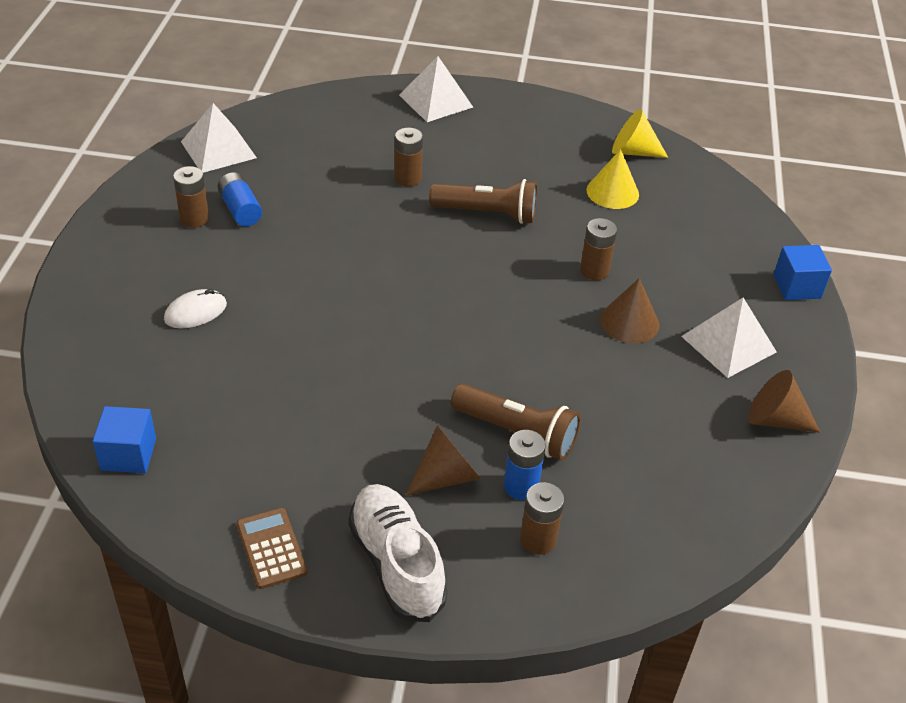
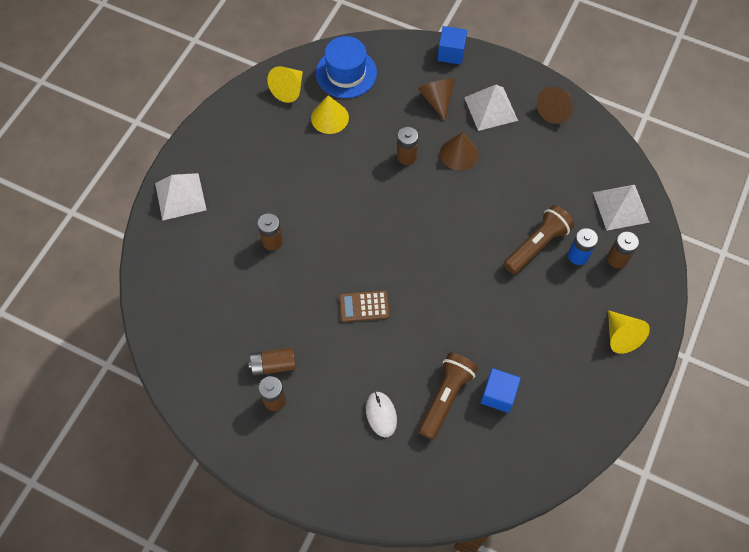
camera: 70 degrees left, 20 degrees up
(128, 454) = (507, 476): blue cube -> blue cube (498, 395)
(218, 149) = (190, 368): white pyramid -> white pyramid (620, 207)
(240, 210) = (273, 365): blue battery -> brown battery
(271, 548) = (598, 401): brown calculator -> brown calculator (364, 306)
(396, 563) = (621, 336): white shoe -> yellow cone
(446, 476) = (562, 293): brown cone -> brown cone (437, 100)
(487, 213) = (329, 201): brown flashlight -> brown flashlight (445, 397)
(691, 194) = (346, 73): none -> blue hat

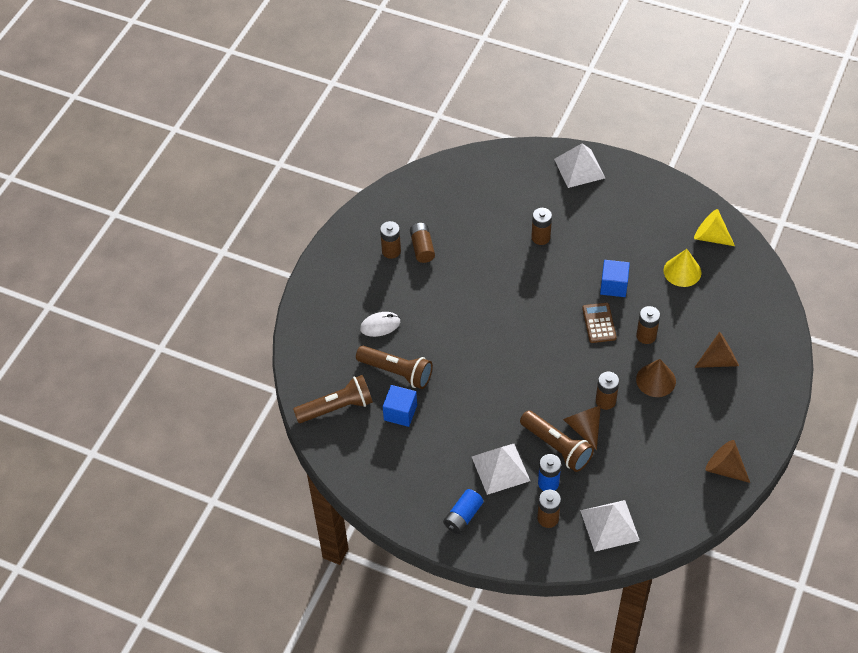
camera: 90 degrees right, 10 degrees down
(346, 73) = (739, 281): blue hat -> none
(364, 306) = (481, 308): brown calculator -> brown calculator (599, 323)
(451, 53) = (783, 372): blue cube -> blue cube (613, 286)
(483, 198) = (605, 401): none -> brown battery
(490, 109) = (716, 408): white pyramid -> white pyramid (500, 468)
(492, 464) = (337, 407): none -> brown flashlight
(514, 219) = (584, 427): none -> brown cone
(621, 336) = (463, 516): yellow cone -> blue battery

